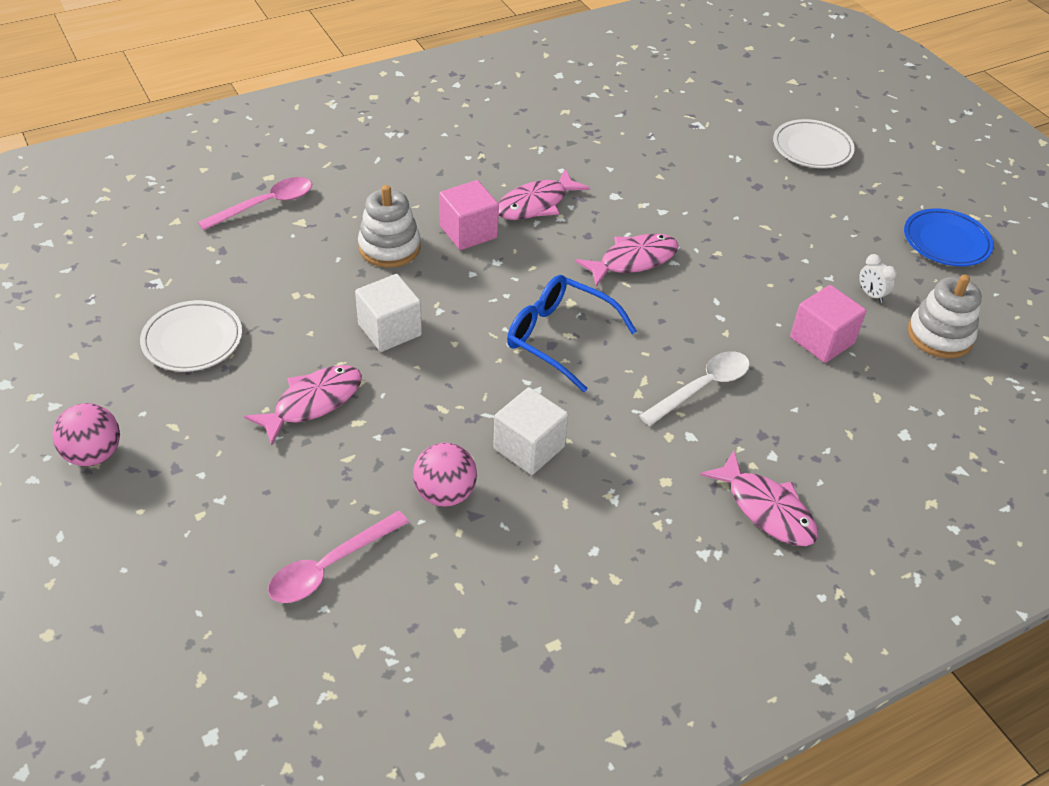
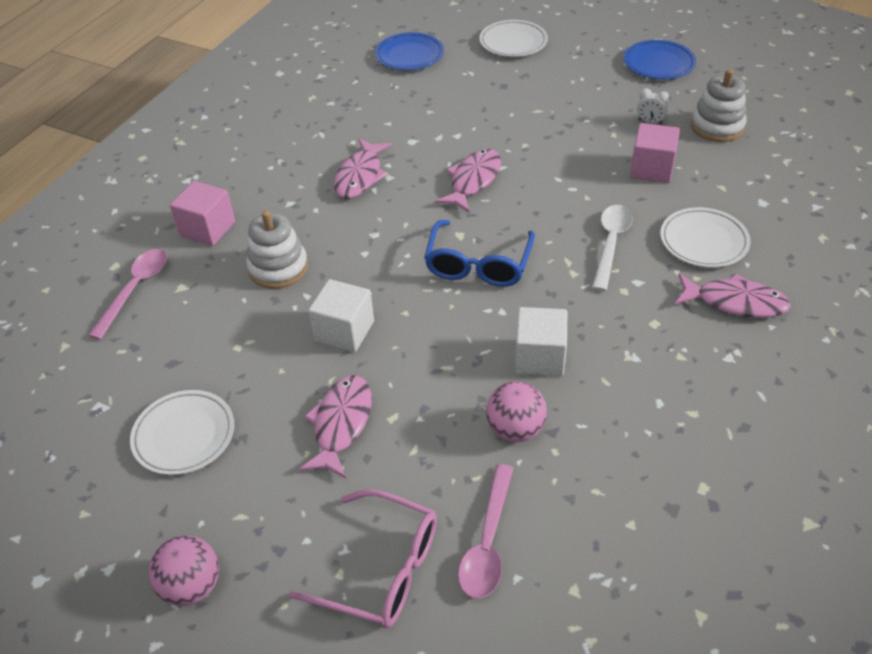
camera: 30 degrees left, 0 degrees up
(231, 532) = (381, 569): none -> pink glasses
(468, 232) = (329, 223): pink cube -> pink cube (207, 229)
(559, 338) = (478, 264): blue glasses -> blue glasses turned 75 degrees counterclockwise
(695, 114) = (409, 56): none -> blue plate
(798, 436) = (703, 241): none -> white plate

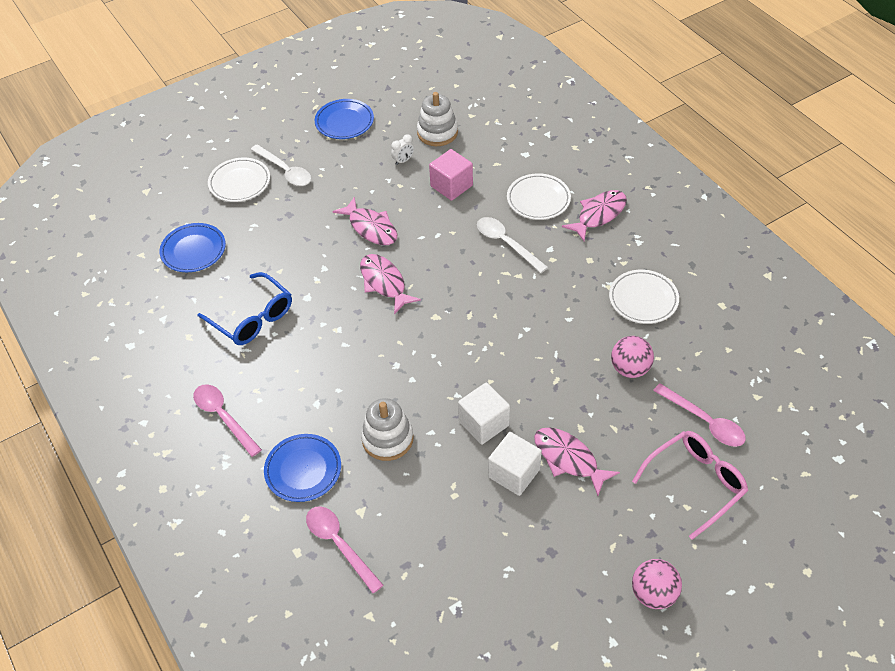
camera: 60 degrees left, 5 degrees up
(184, 435) = (520, 558): white plate -> white plate (643, 299)
(207, 229) = (303, 470): pink cube -> blue plate
(237, 156) = (223, 417): none -> pink spoon
(360, 176) = (322, 346): pink fish -> pink fish (371, 228)
(478, 264) = (473, 320): blue glasses -> blue glasses (252, 318)
(539, 357) = (580, 329): white cube -> white cube (514, 473)
(555, 59) = (285, 171): none -> white spoon

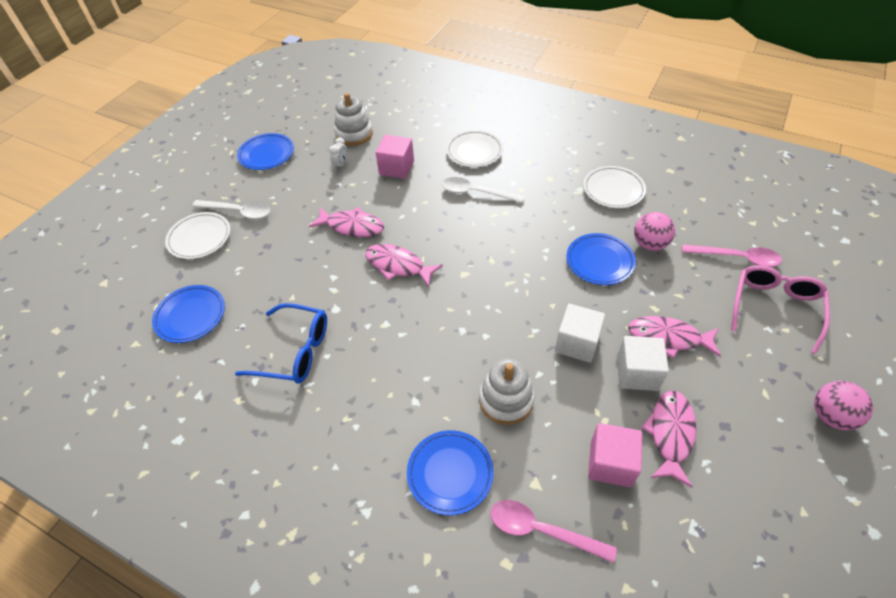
camera: 30 degrees left, 0 degrees up
(223, 417) = (330, 463): pink spoon -> none
(431, 528) = (610, 463): none -> pink cube
(567, 363) = (599, 261): none -> blue plate
(599, 215) = (529, 144): pink fish -> pink fish (670, 434)

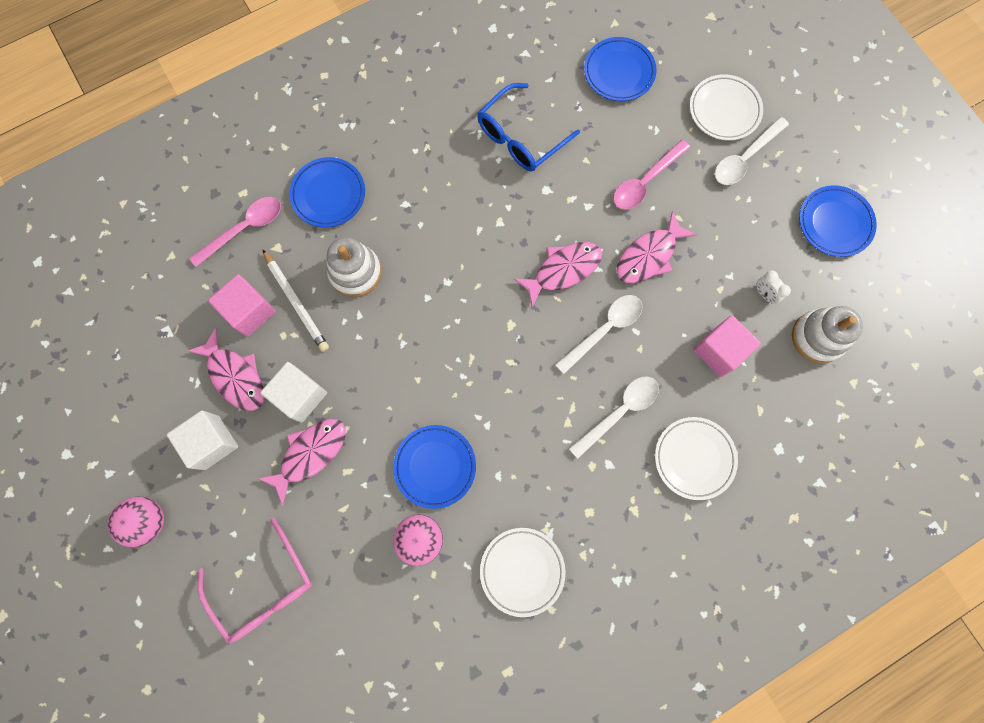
camera: 120 degrees right, 25 degrees up
(426, 224) = (604, 330): none -> white spoon
(569, 429) = (296, 302): none -> white pencil
(577, 343) = (364, 369): white cube -> white cube (212, 442)
(736, 258) = (340, 614): pink spoon -> pink spoon (645, 181)

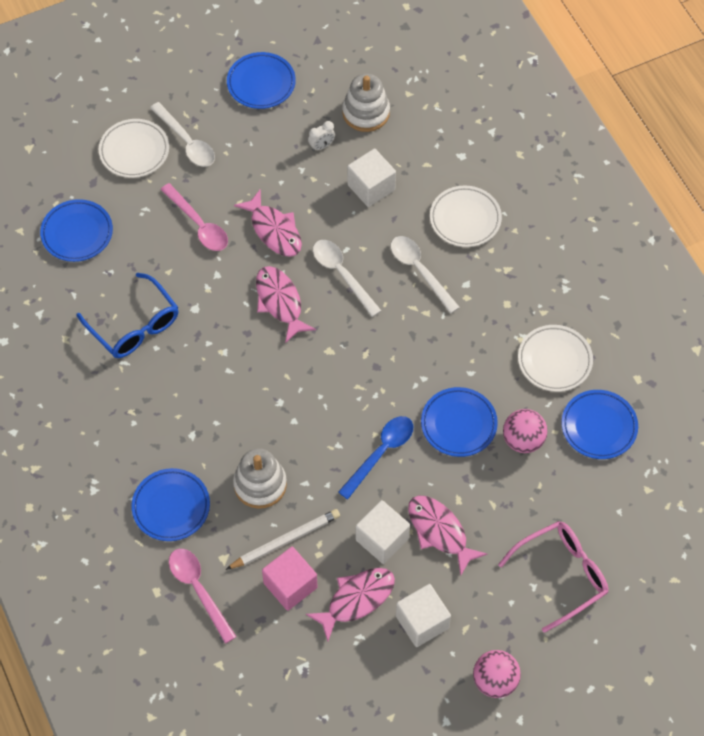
camera: 85 degrees left, 15 degrees down
(396, 387) = (381, 453): none -> blue spoon
(443, 626) = (599, 426): none -> blue plate
(719, 351) = (371, 187): pink cube -> white cube

